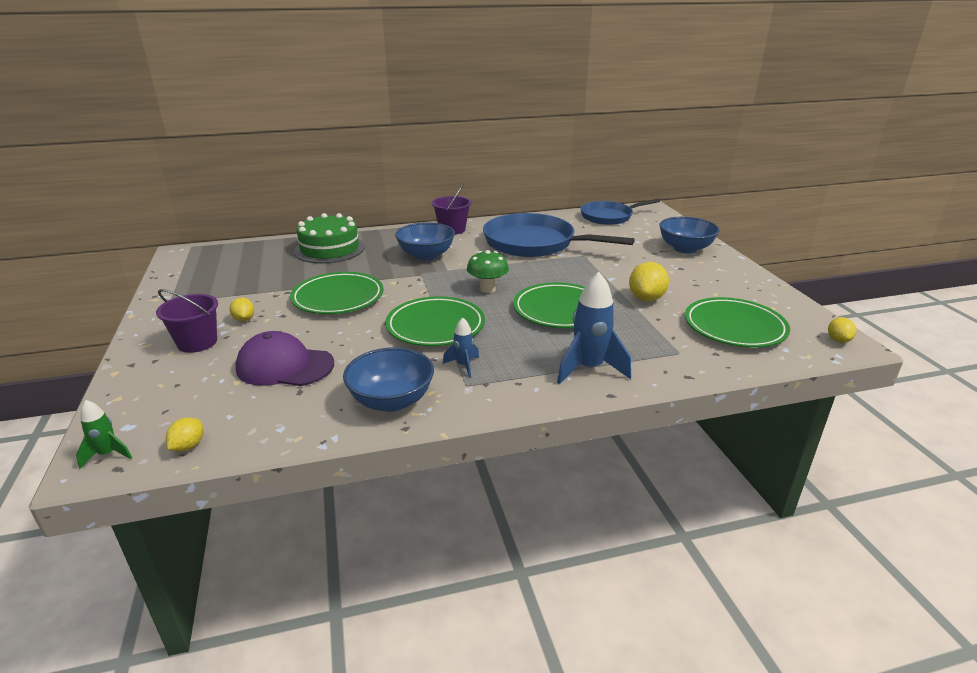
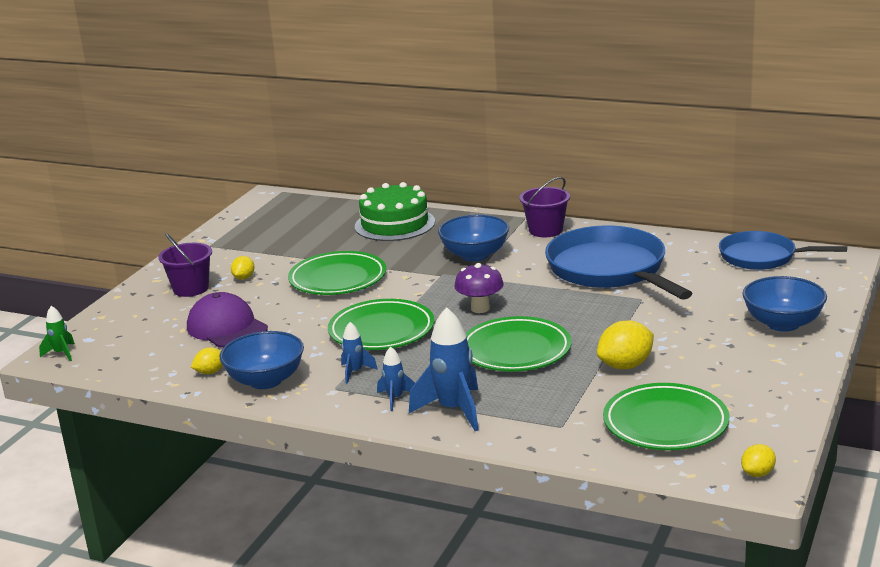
camera: 40 degrees right, 5 degrees down
(188, 446) = (107, 365): yellow lemon -> yellow lemon (210, 372)
(487, 289) = (480, 308): green mushroom -> purple mushroom
(530, 376) = (395, 399): none -> blue rocket

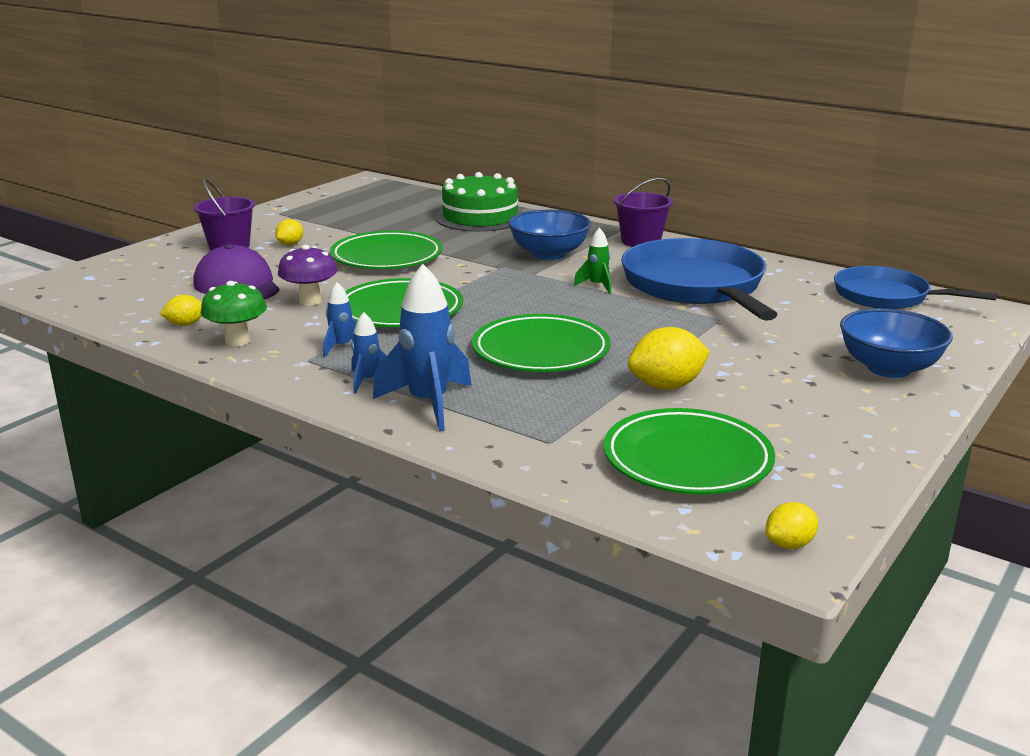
camera: 10 degrees right, 0 degrees up
(61, 353) = (51, 286): green rocket -> green rocket (597, 286)
(265, 380) = (237, 341): blue bowl -> green mushroom
(480, 308) = (524, 304): purple mushroom -> purple mushroom (310, 301)

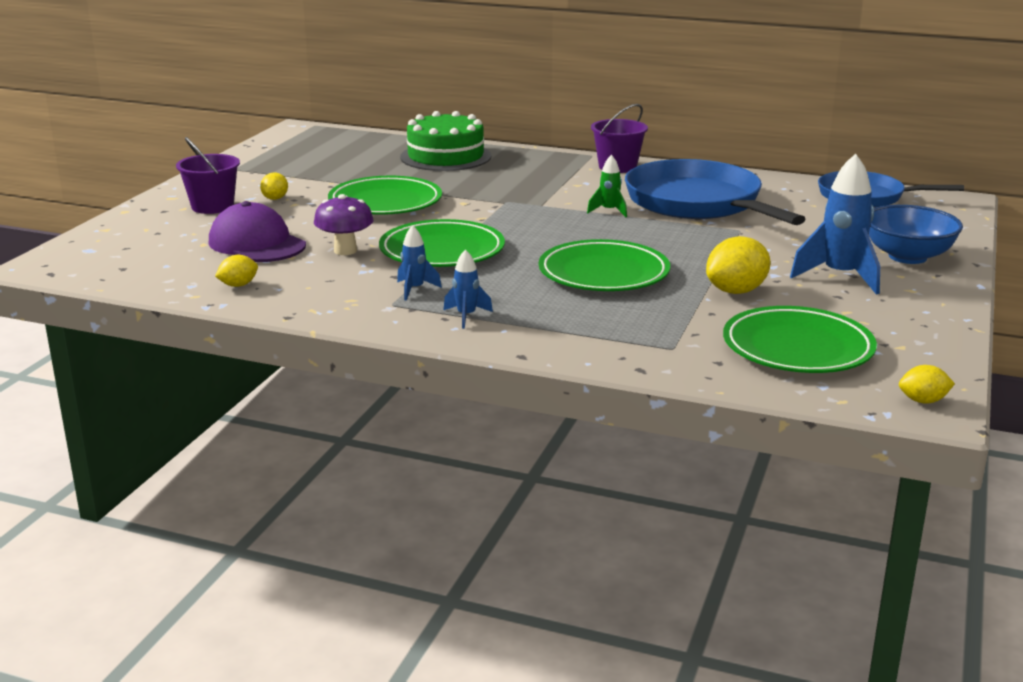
camera: 15 degrees left, 0 degrees up
(237, 341) = (306, 295): green mushroom -> none
(428, 404) = (539, 329): blue rocket -> blue rocket (840, 277)
(549, 254) = (541, 186): blue bowl -> none
(789, 544) = (923, 401): yellow lemon -> yellow lemon turned 45 degrees clockwise

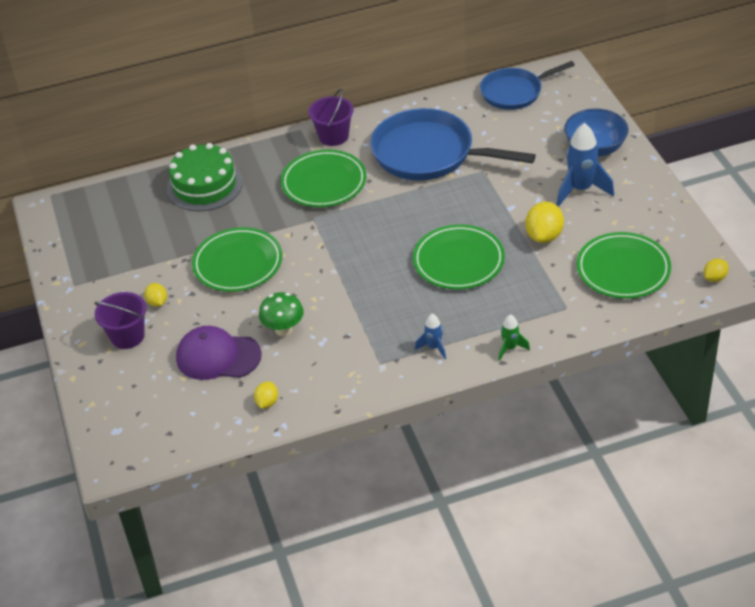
camera: 35 degrees left, 20 degrees up
(345, 251) = (283, 329): purple mushroom -> green mushroom
(415, 289) = (375, 341): blue rocket -> none
(442, 251) = (342, 294): green plate -> green plate (324, 183)
(609, 211) = (388, 193): green rocket -> green rocket (510, 348)

